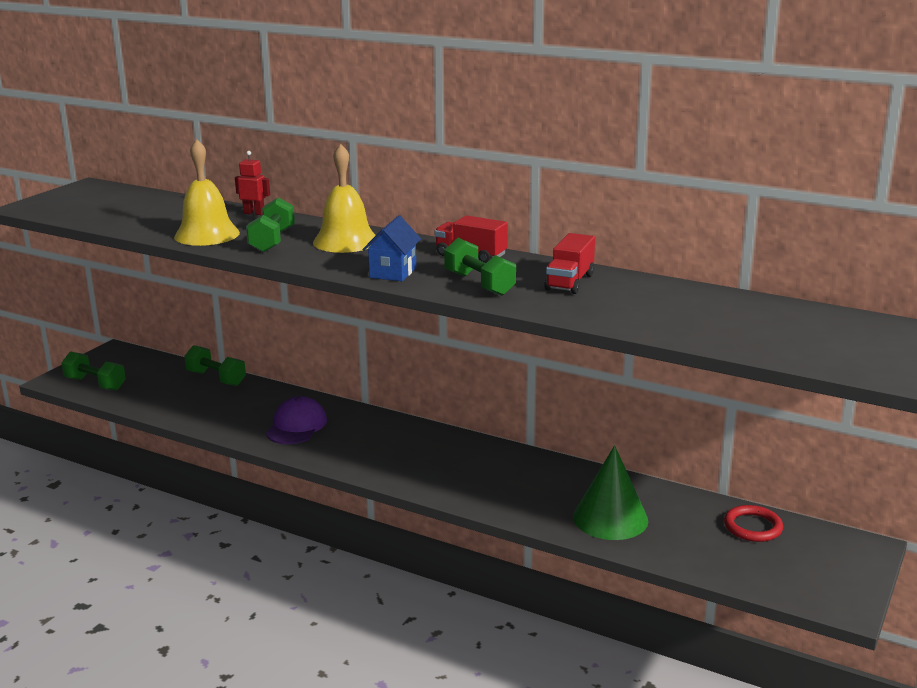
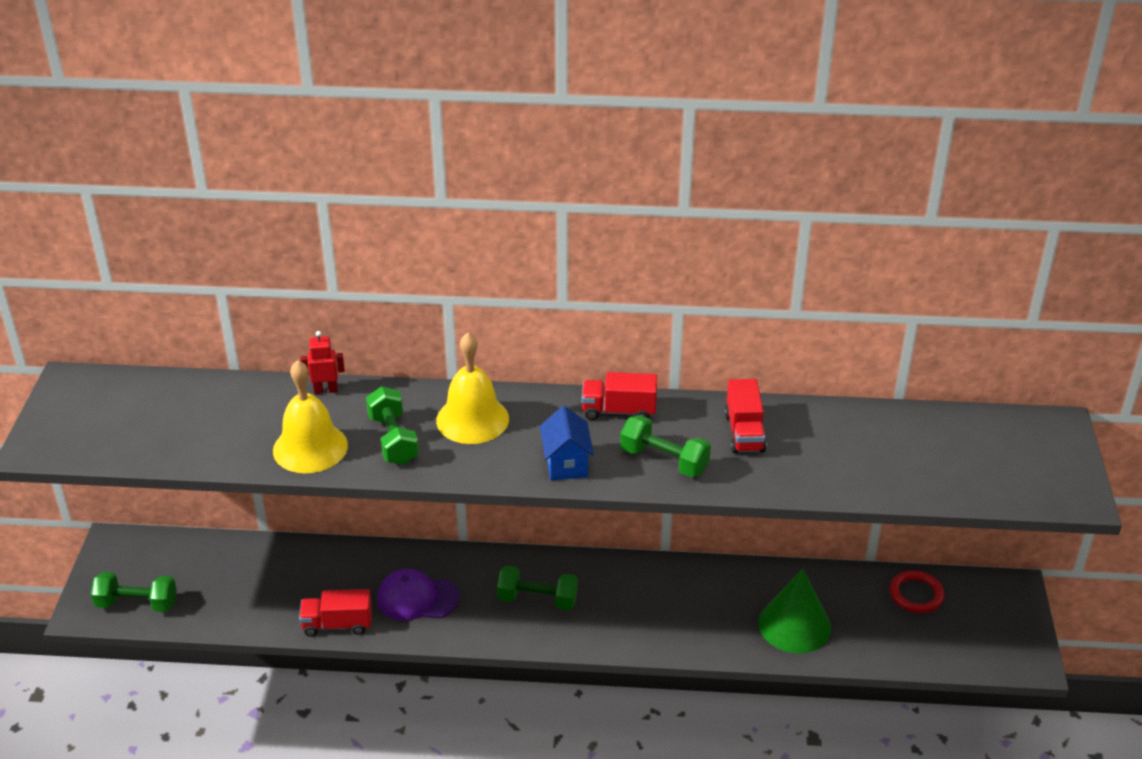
camera: 25 degrees left, 15 degrees up
(216, 378) = (272, 552): green dumbbell -> green dumbbell (537, 600)
(222, 427) = (337, 624): none -> red truck
(296, 426) = (417, 598): purple cap -> purple cap turned 75 degrees counterclockwise

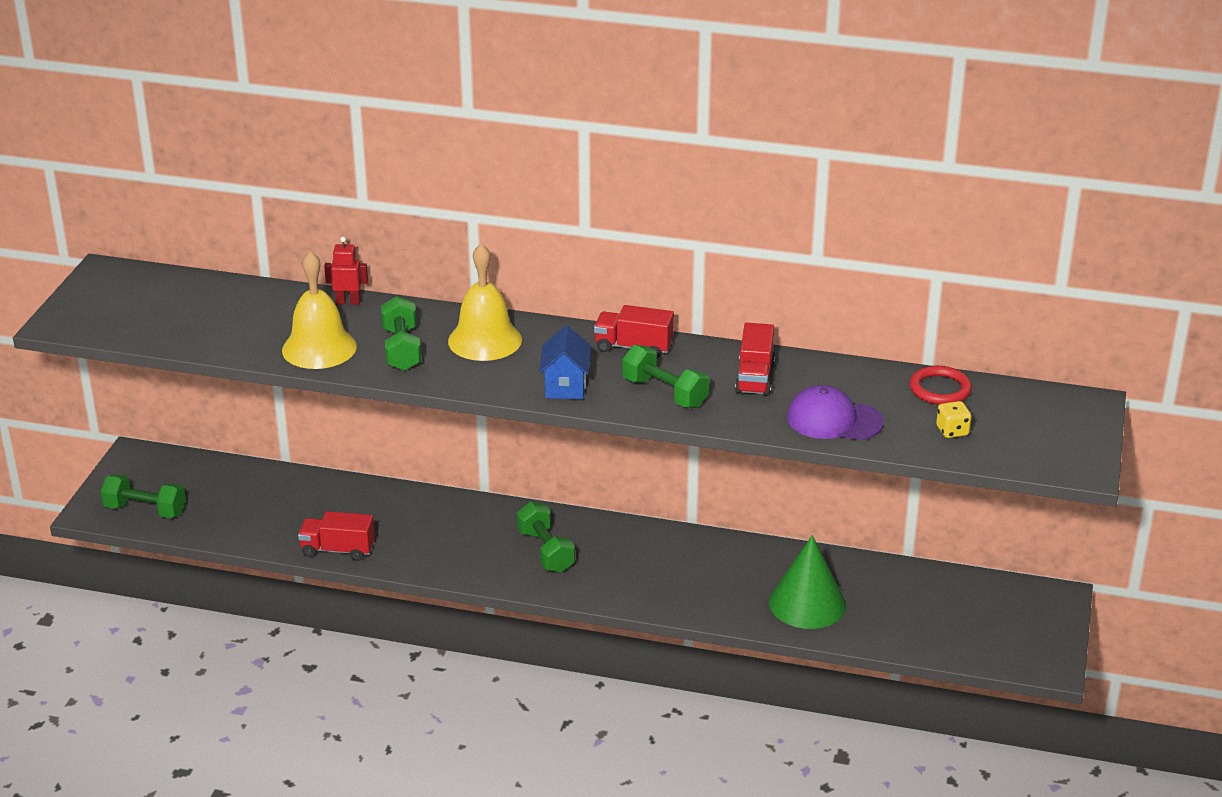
camera: 10 degrees right, 5 degrees down
(417, 598) = (423, 536): purple cap -> purple cap (834, 420)
(537, 600) = (545, 551): green dumbbell -> green dumbbell turned 45 degrees clockwise
(916, 594) = (947, 591): red ring -> red ring (940, 389)
(947, 471) = (952, 431): none -> yellow dice

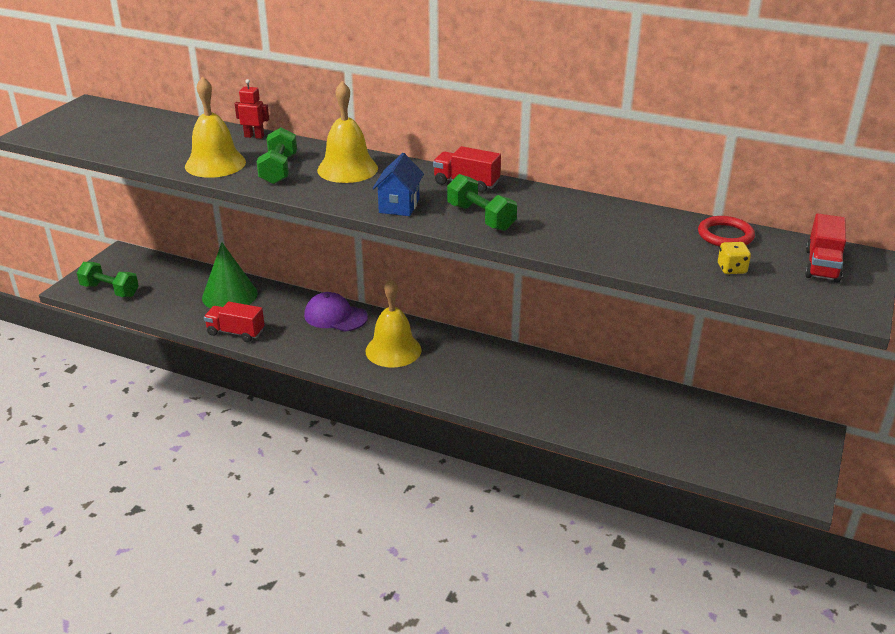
camera: 10 degrees right, 0 degrees up
(545, 551) = (393, 350): green dumbbell -> yellow bell
(754, 378) = (562, 213): red truck -> red truck (822, 265)
(807, 603) = (595, 414): green cone -> green cone (229, 295)
(834, 420) = (624, 251): purple cap -> purple cap (335, 316)

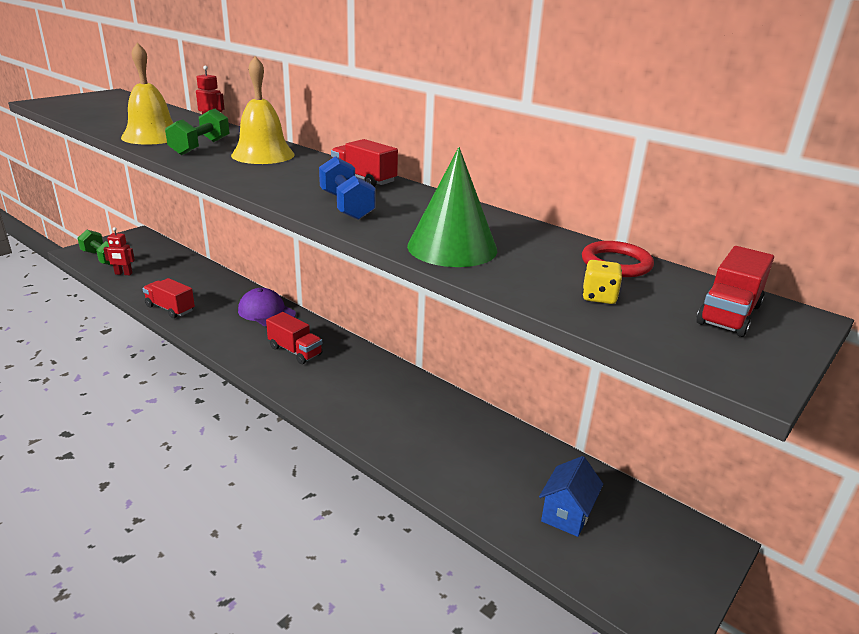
camera: 15 degrees right, 5 degrees down
(150, 304) = (123, 274): none -> red robot
(229, 295) = (192, 279): green cone -> green cone (452, 247)
(393, 350) = (295, 351): yellow bell -> red truck
(399, 206) = (275, 185): blue house -> blue house (566, 514)
(481, 217) = (346, 206): green dumbbell -> blue dumbbell

